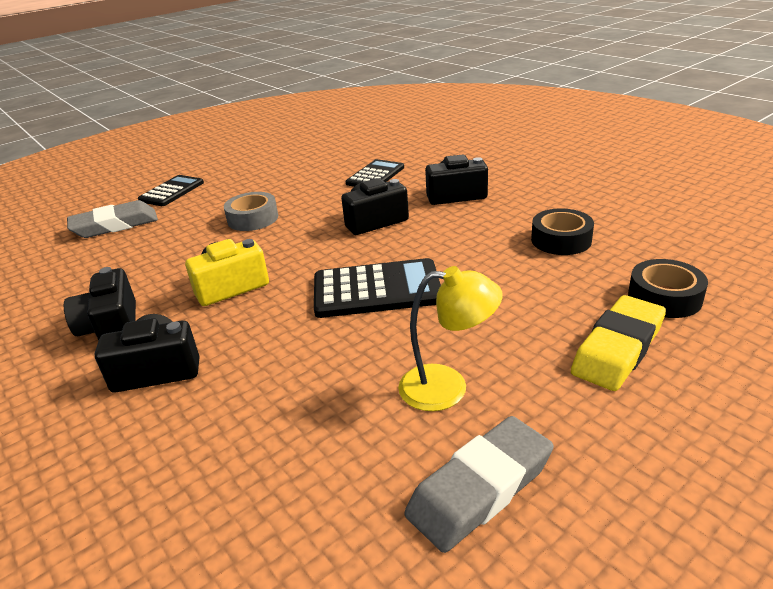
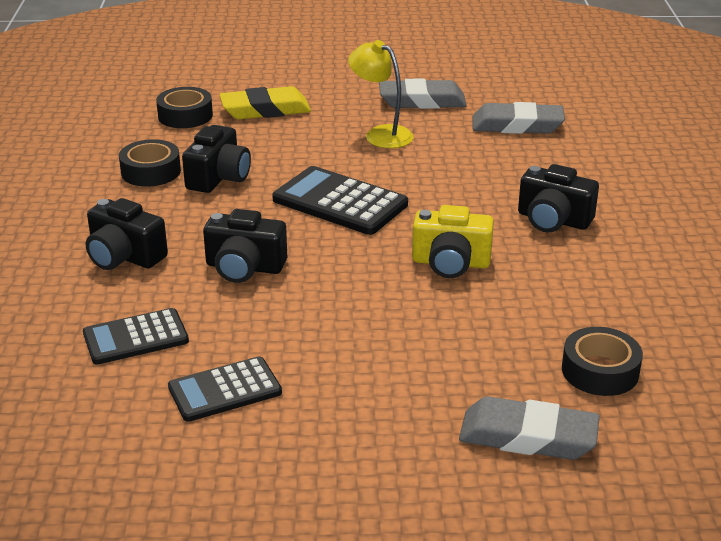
camera: 145 degrees left, 0 degrees up
(76, 269) = (600, 371): none -> black tape
(111, 327) = (578, 273): black camera -> black camera (218, 177)
(171, 191) = (408, 479): black calculator -> black calculator (225, 390)
(253, 219) = (352, 344): grey tape -> none
(292, 517) = (517, 125): none -> grey eraser

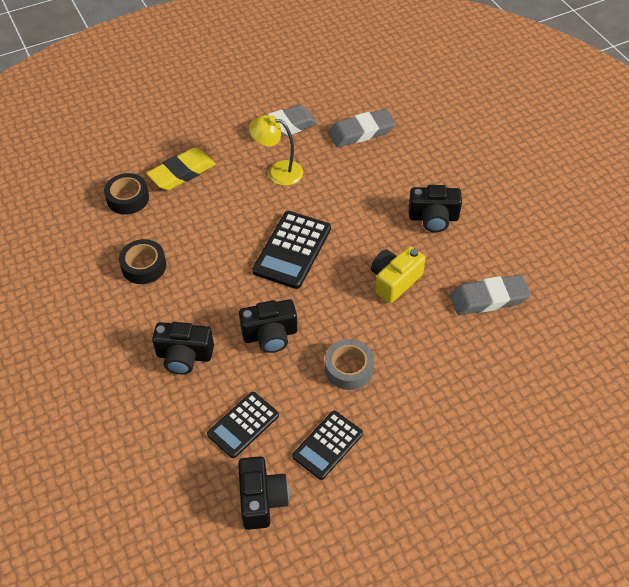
camera: 25 degrees left, 20 degrees up
(218, 177) = (196, 255): black camera -> black camera (261, 499)
(317, 326) = (348, 368): none -> grey tape
(340, 202) = (292, 250): black calculator -> black calculator turned 75 degrees counterclockwise
(450, 263) = (394, 281): yellow camera -> yellow camera turned 150 degrees clockwise
(528, 437) = (516, 407): grey eraser -> grey eraser (489, 298)
(600, 371) = (527, 339): black tape -> none

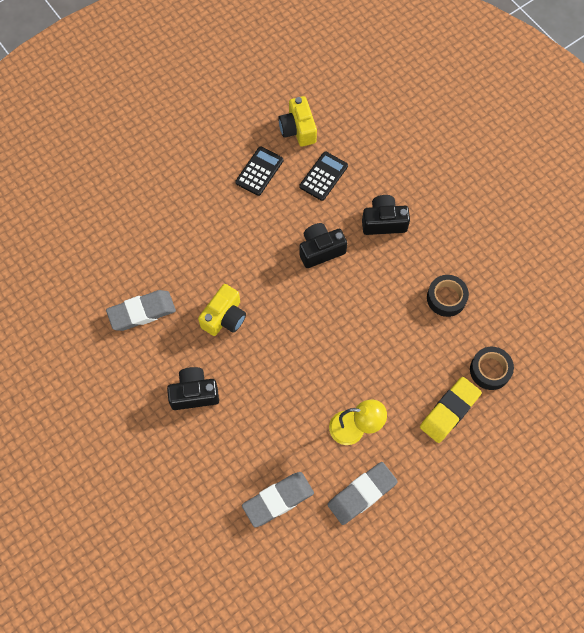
camera: 170 degrees right, 15 degrees up
(261, 499) = (298, 129): black camera -> yellow camera
(292, 250) = (320, 335): black calculator -> none
(348, 368) = (252, 231): grey tape -> none

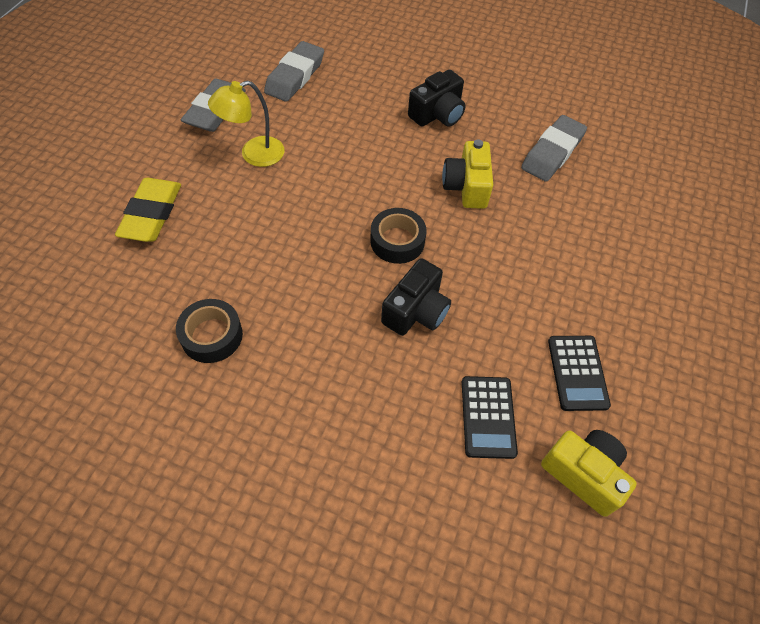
camera: 145 degrees right, 10 degrees down
(383, 222) = (357, 395): black camera -> none
(490, 370) = (115, 277): black tape -> black tape (397, 241)

